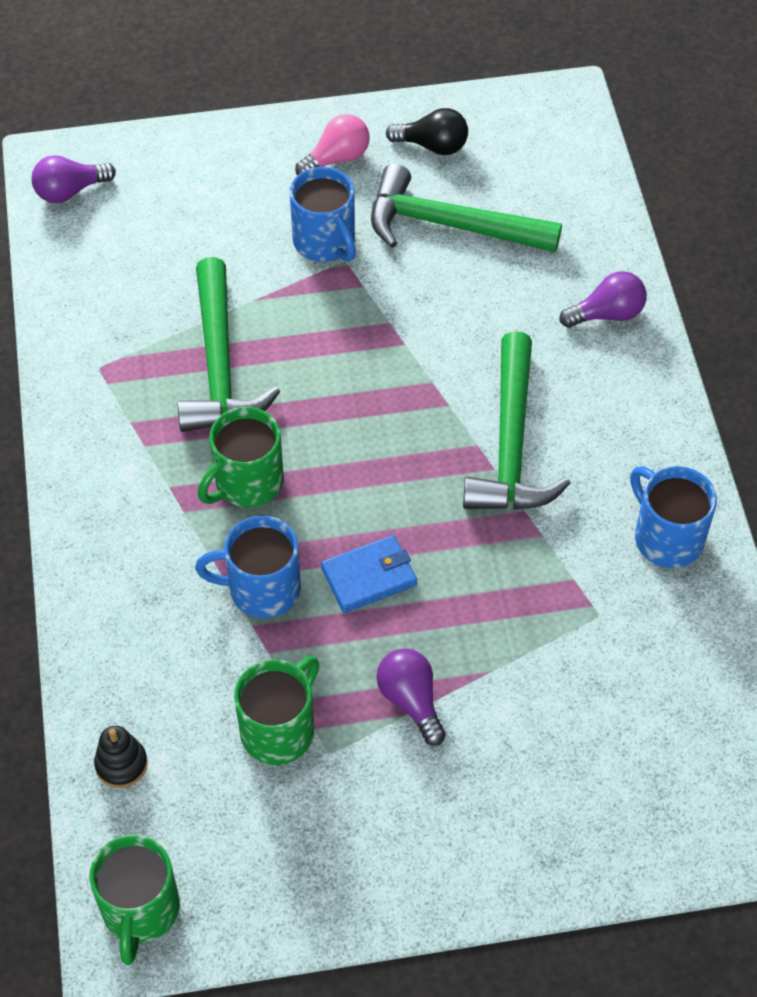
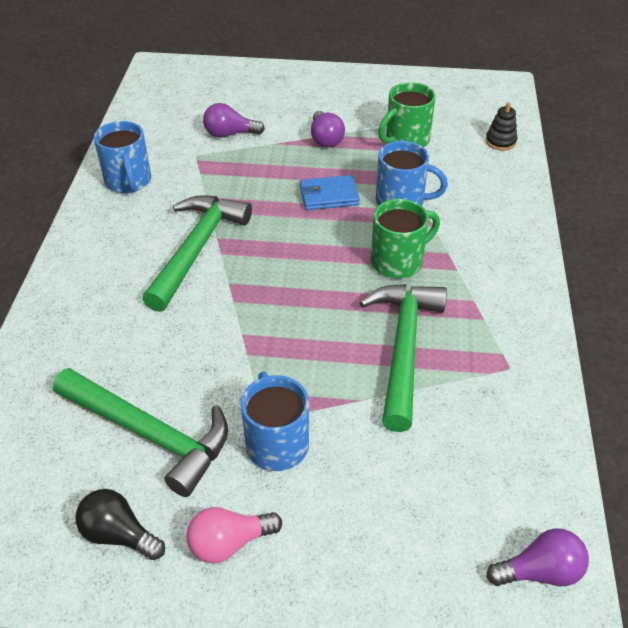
camera: 165 degrees left, 10 degrees down
(140, 910) = (493, 92): green mug -> none
(607, 314) = (65, 323): purple light bulb -> purple light bulb (230, 134)

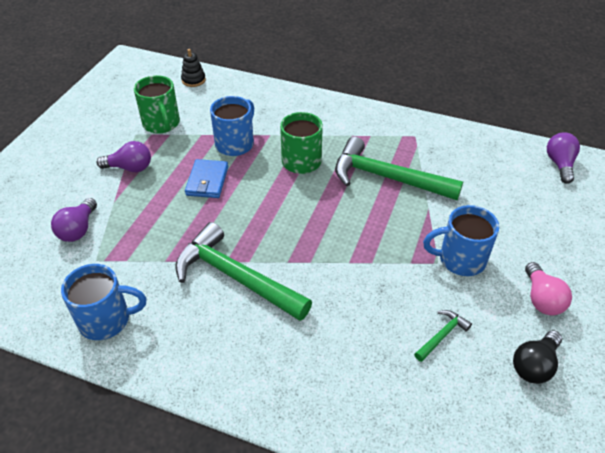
camera: 75 degrees left, 0 degrees up
(150, 434) = (442, 335): green hammer -> green hammer, size x0.43

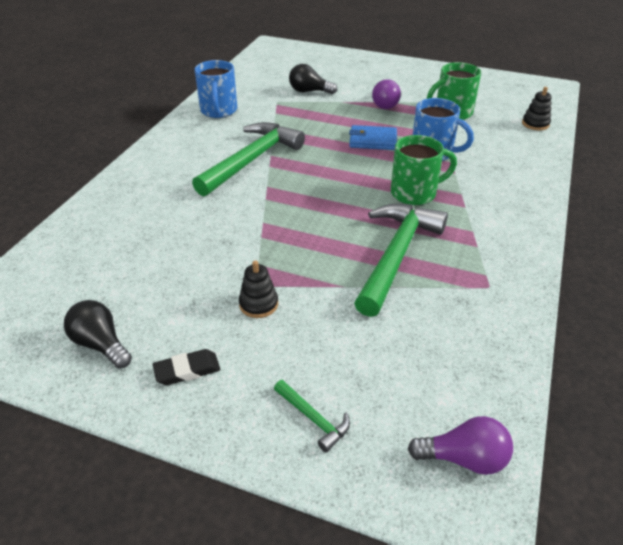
camera: 90 degrees right, 5 degrees down
(78, 229) = (309, 91): purple light bulb -> black light bulb
(442, 335) = (159, 278): green hammer -> green hammer (313, 419)
(460, 259) = (258, 304): blue mug -> black stacking toy
(541, 299) = (187, 370): pink light bulb -> black eraser

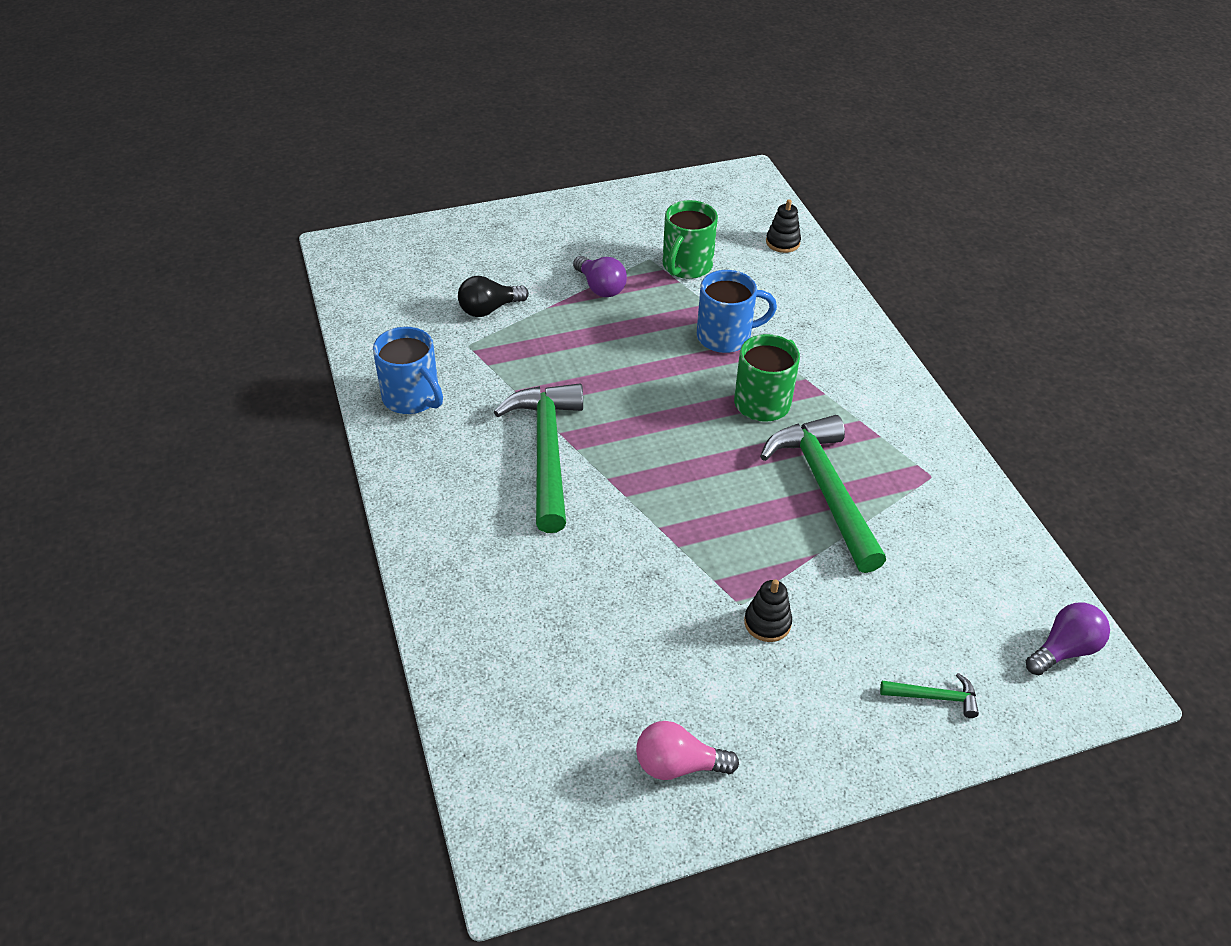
camera: 40 degrees left, 5 degrees up
(101, 344) = (678, 765): black light bulb -> pink light bulb
(187, 370) = (787, 731): black eraser -> none
(373, 140) = (647, 351): blue wallet -> none

